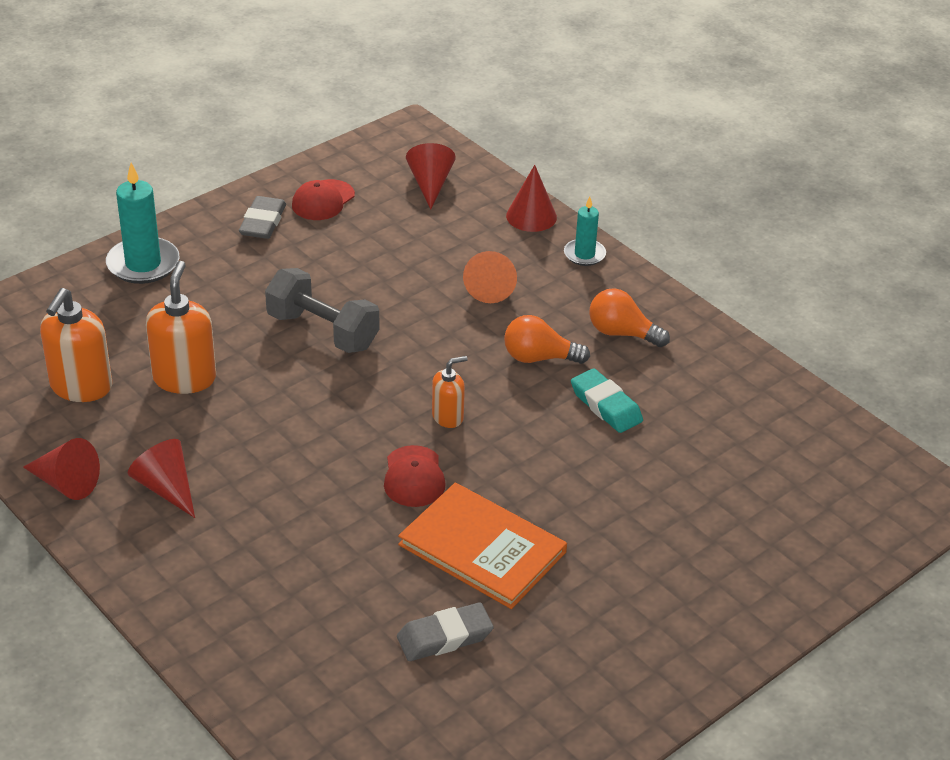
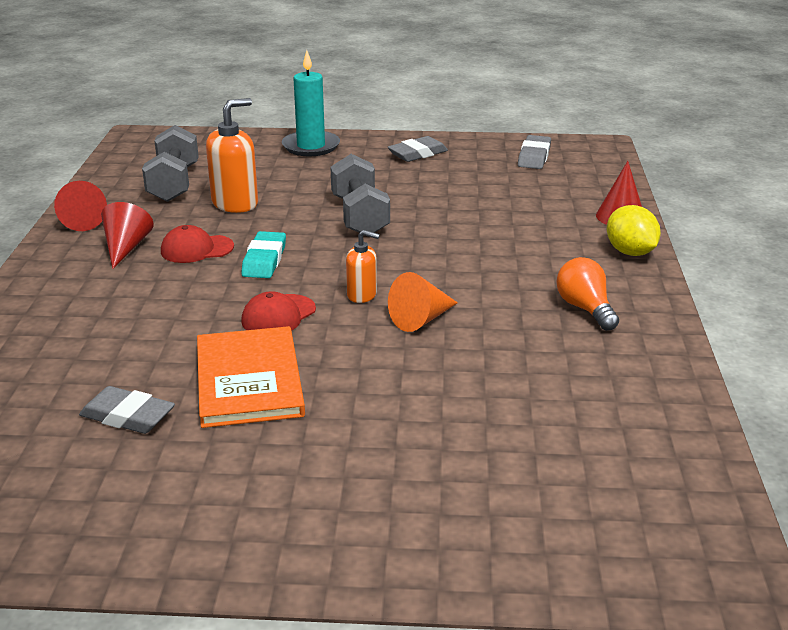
camera: 45 degrees right, 10 degrees down
(81, 387) = (174, 184): orange soap dispenser -> grey dumbbell
(323, 200) = (476, 157): red cap -> red cap (196, 249)
(373, 174) = (534, 157): none -> grey eraser
(430, 184) = (568, 175): red cone -> none
(490, 287) = (520, 241): orange cone -> orange cone (421, 319)
(539, 358) = (490, 293): orange light bulb -> none
(584, 254) = (630, 252): turquoise candle -> yellow lemon
(606, 405) = (496, 345): turquoise eraser -> turquoise eraser (264, 260)

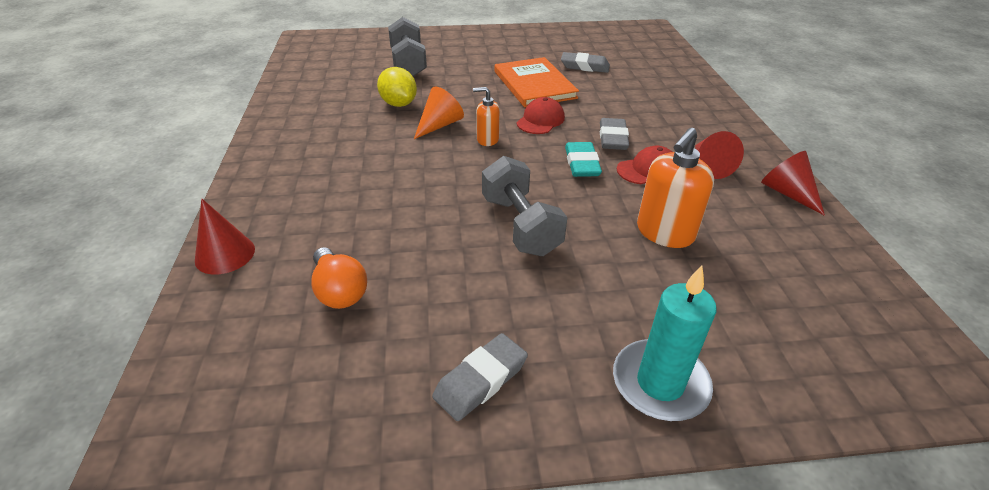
camera: 170 degrees right, 10 degrees up
(174, 184) = (765, 261): grey dumbbell -> grey dumbbell (408, 64)
(534, 157) = (287, 395): grey eraser -> grey eraser (612, 138)
(585, 309) = (315, 142): orange light bulb -> orange light bulb (339, 291)
(630, 252) = (246, 201): yellow lemon -> yellow lemon (398, 104)

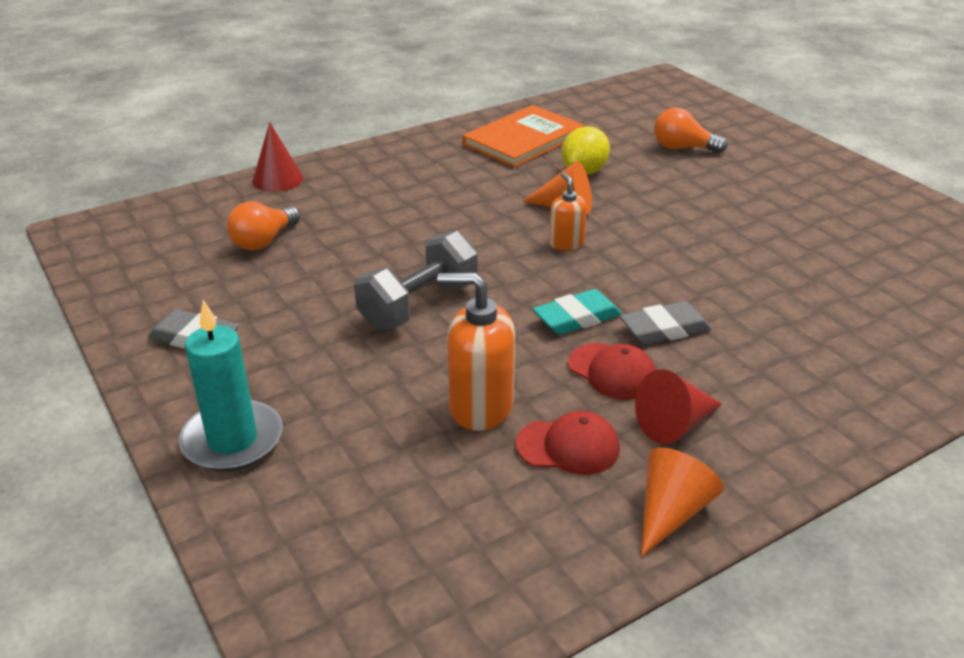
camera: 65 degrees right, 5 degrees down
(408, 64) = (682, 148): grey dumbbell -> orange light bulb
(534, 84) = (740, 240): orange book -> orange book (523, 139)
(540, 120) = (650, 266): red cap -> red cap (568, 447)
(584, 66) = (850, 265): grey eraser -> none
(787, 193) = (671, 512): red cone -> orange cone

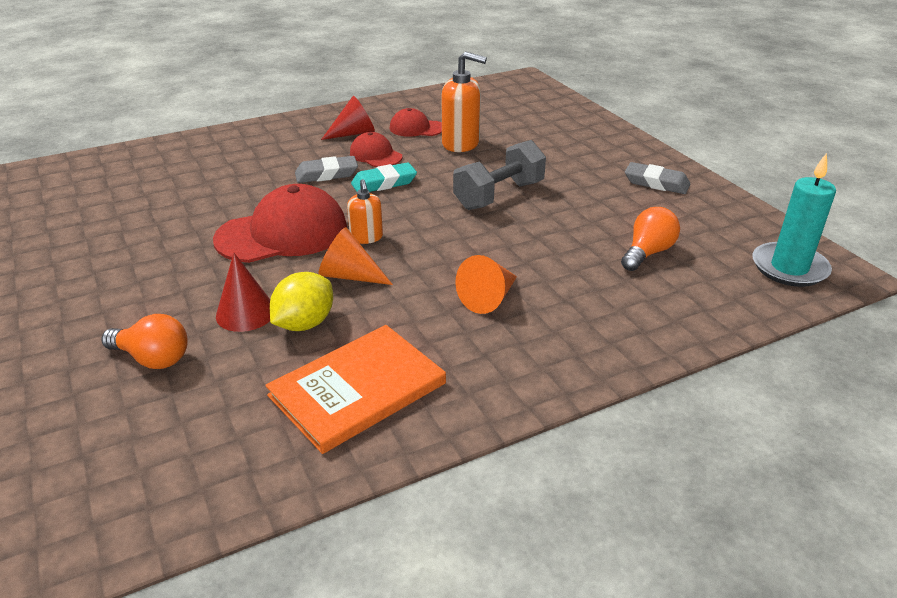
camera: 175 degrees left, 0 degrees up
(232, 440) = (599, 137): turquoise candle -> turquoise candle (789, 268)
(277, 179) = (675, 331): red cone -> red cone (245, 313)
(660, 243) = (282, 233): none -> red cap
(671, 512) = (376, 108): orange cone -> orange cone (489, 298)

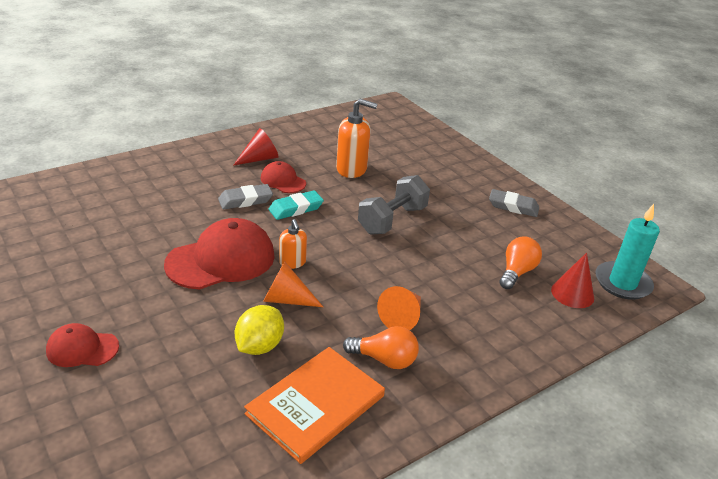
camera: 10 degrees left, 0 degrees up
(153, 358) = (140, 384): orange light bulb -> orange light bulb (384, 359)
(245, 313) = (208, 338): red cone -> red cone (572, 293)
(416, 128) = (311, 153): red cap -> red cap (82, 348)

